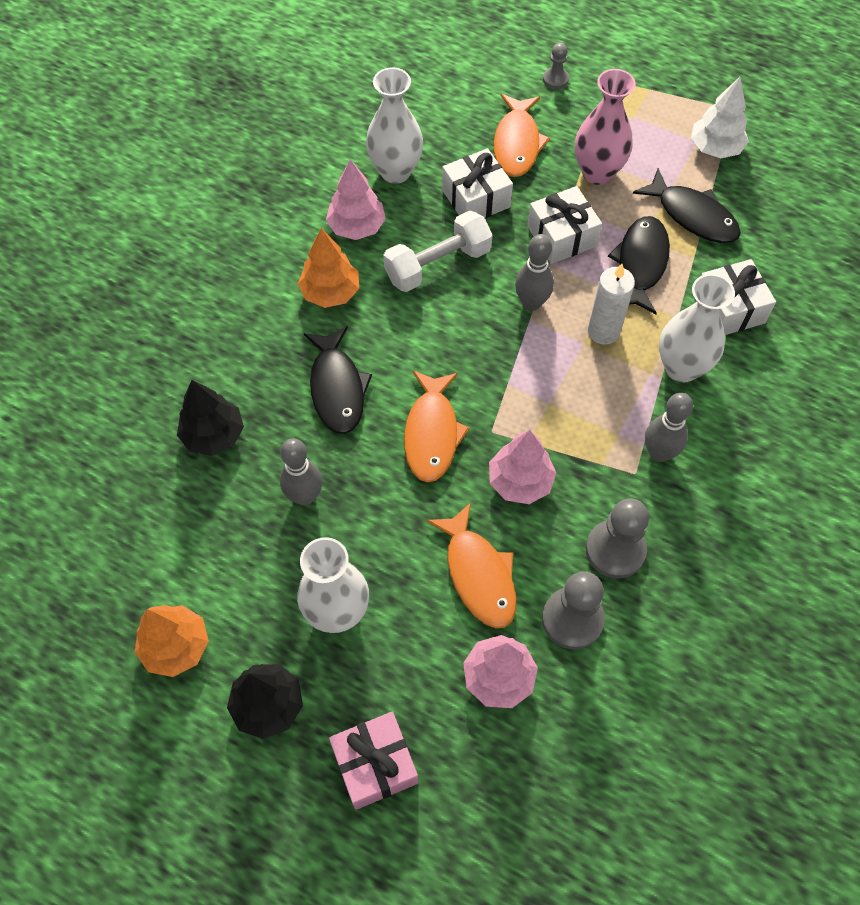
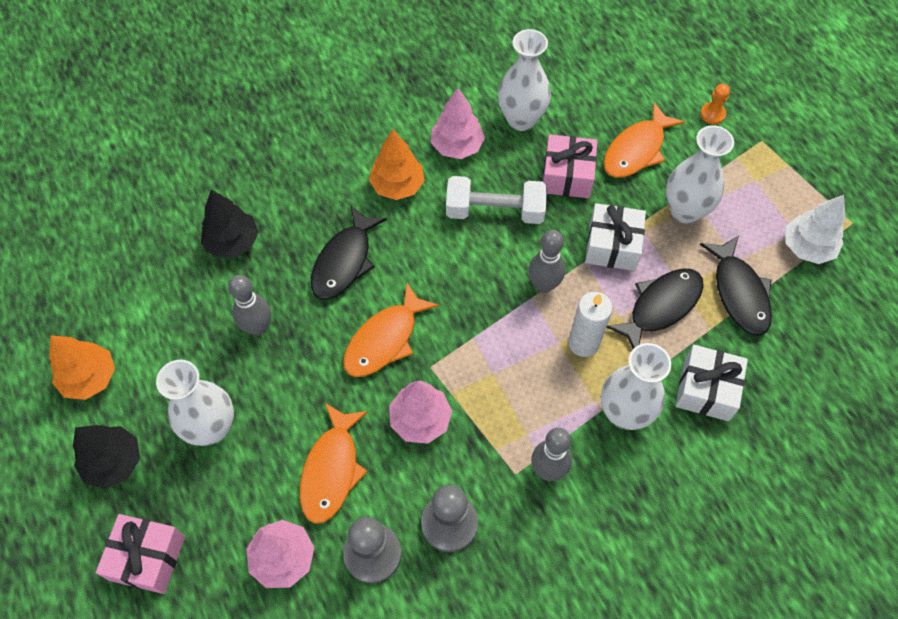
camera: 35 degrees right, 0 degrees up
(476, 198) = (567, 176): white gift -> pink gift
(555, 79) = (712, 114): grey pawn -> orange pawn
(597, 172) = (685, 210): pink vase -> white vase

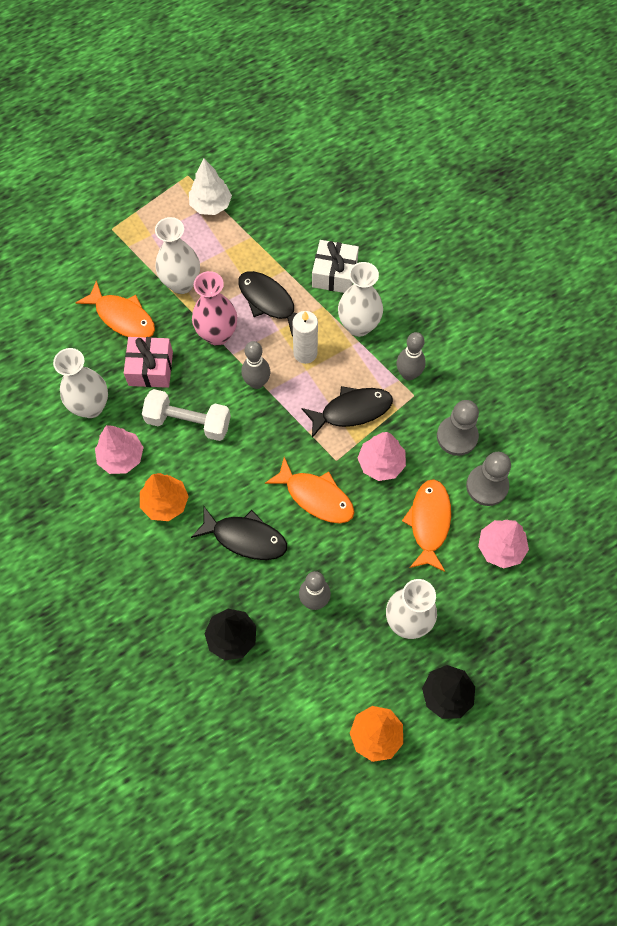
camera: 95 degrees left, 5 degrees up
(147, 558) = (517, 648): pink gift -> none
(332, 470) = (429, 522): orange fish -> orange fish turned 90 degrees counterclockwise
(495, 211) = (188, 422): white dumbbell -> white dumbbell turned 75 degrees counterclockwise
(612, 246) = (217, 334): white gift -> pink vase
(712, 114) = (84, 261): orange pawn -> none
(739, 292) = (253, 250): black fish -> black fish (351, 411)

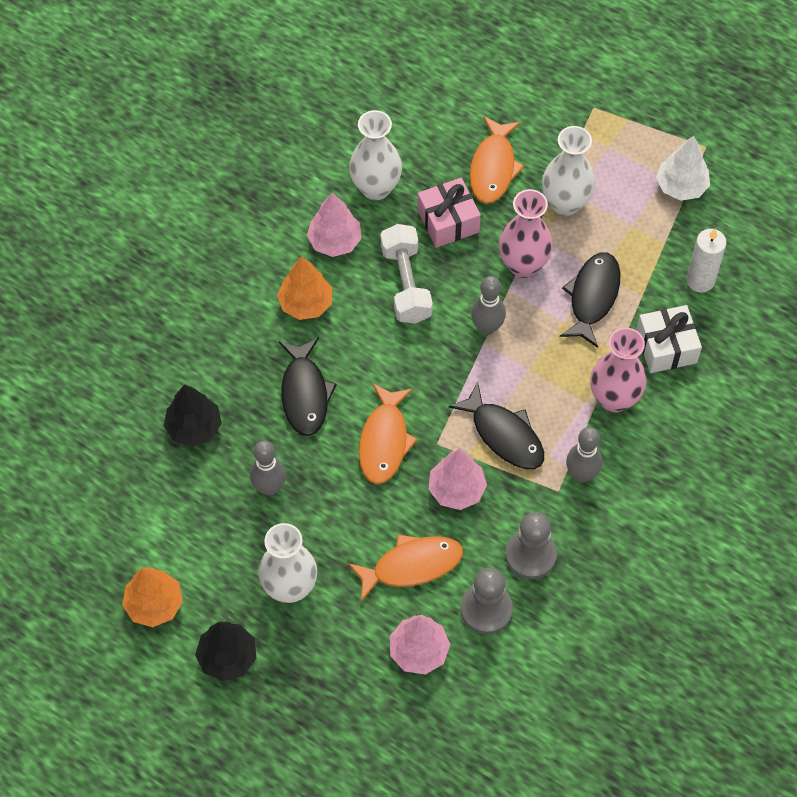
camera: 65 degrees right, 5 degrees down
(305, 353) = (549, 359): white candle -> white candle (700, 280)
(358, 326) = (614, 399): white vase -> pink vase

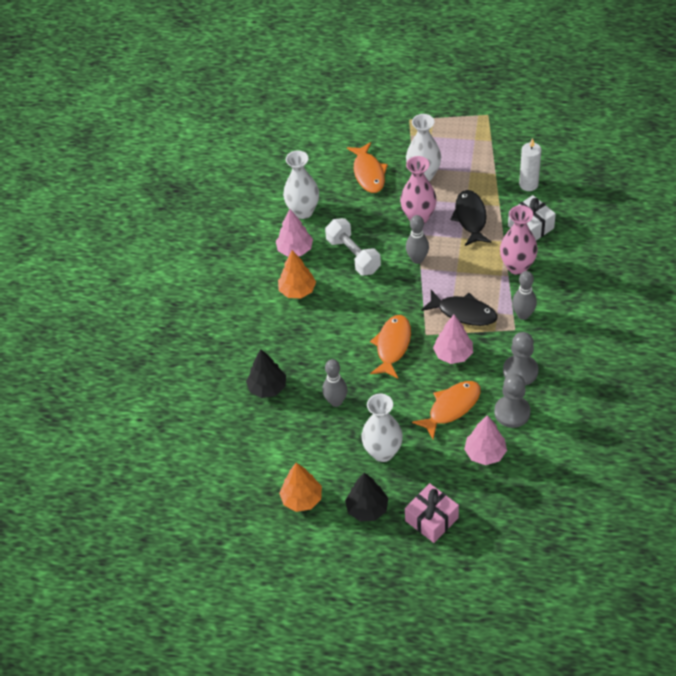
camera: 20 degrees left, 10 degrees down
(305, 393) = (327, 340): black fish -> none
(384, 441) = (392, 346): orange fish -> orange fish turned 150 degrees counterclockwise
(448, 221) = (358, 212): pink gift -> pink gift (431, 519)
(681, 186) = (486, 140): white tree -> none

